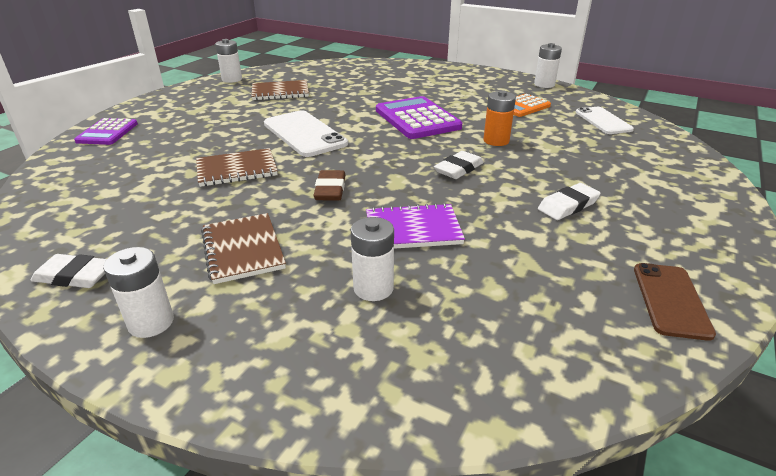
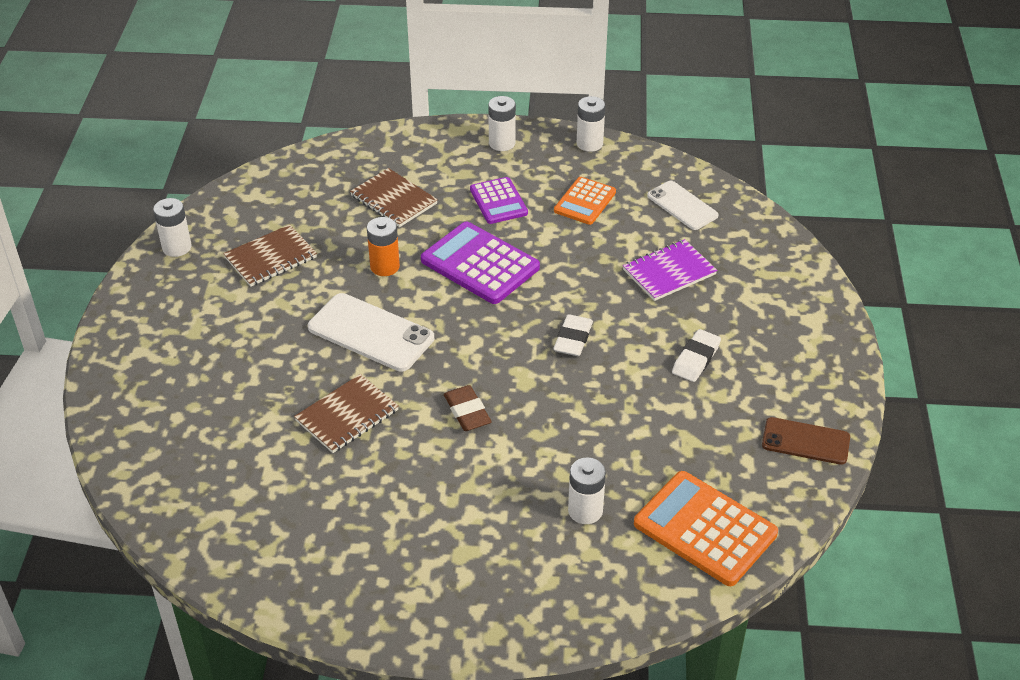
camera: 25 degrees left, 10 degrees up
(75, 276) = (327, 592): white eraser -> none
(107, 132) = (129, 406): purple calculator -> purple calculator (498, 201)
(151, 322) = (439, 605): white battery -> white battery (502, 143)
(243, 249) = (447, 512): brown notebook -> brown notebook (393, 200)
(413, 229) = (578, 436): purple notebook -> purple notebook (669, 272)
(496, 141) = (587, 279): orange battery -> orange battery (385, 266)
(499, 349) = (705, 529): none -> orange calculator
(671, 300) = (805, 441): brown phone -> brown phone turned 60 degrees counterclockwise

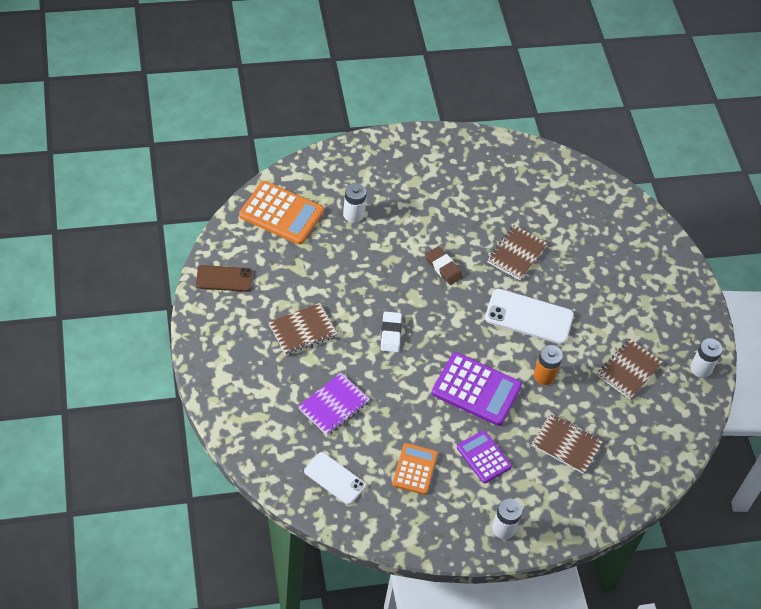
camera: 160 degrees right, 10 degrees up
(589, 143) = (428, 542): white battery -> none
(696, 359) = (302, 330): white eraser -> brown notebook

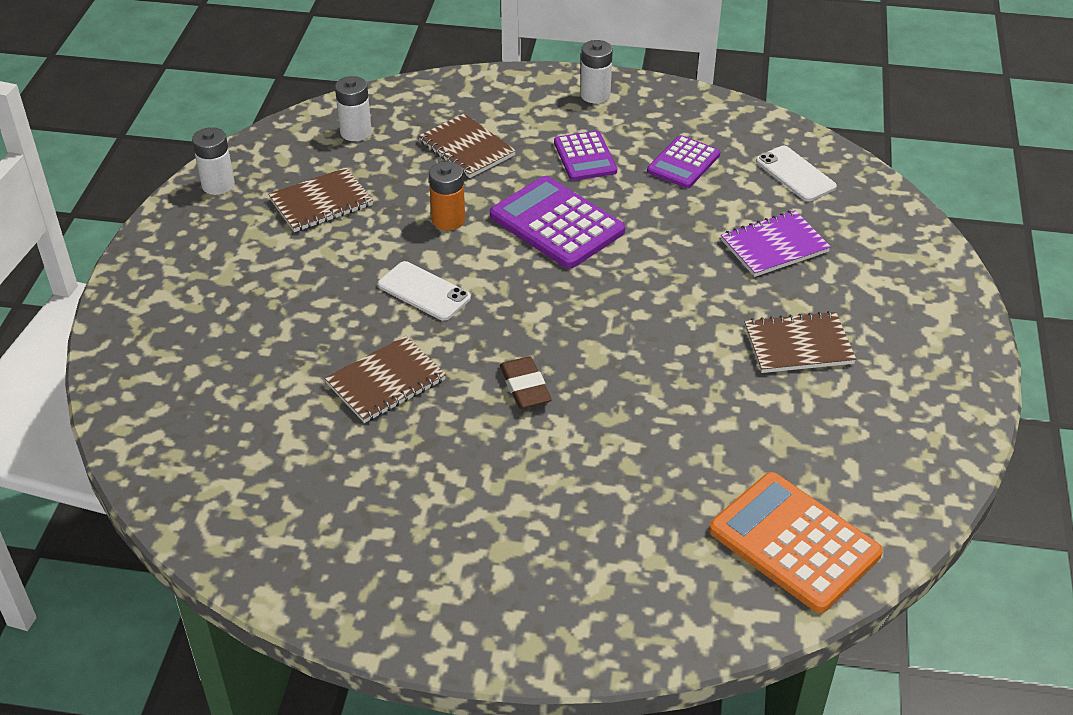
camera: 155 degrees left, 10 degrees down
(224, 279) = (922, 448): brown phone -> none
(353, 214) = (652, 510): white battery -> white battery (356, 132)
(390, 334) = (656, 313): white eraser -> none
(414, 469) = (683, 163): orange calculator -> purple calculator
(529, 317) = (424, 291): white phone -> white phone, size x0.65

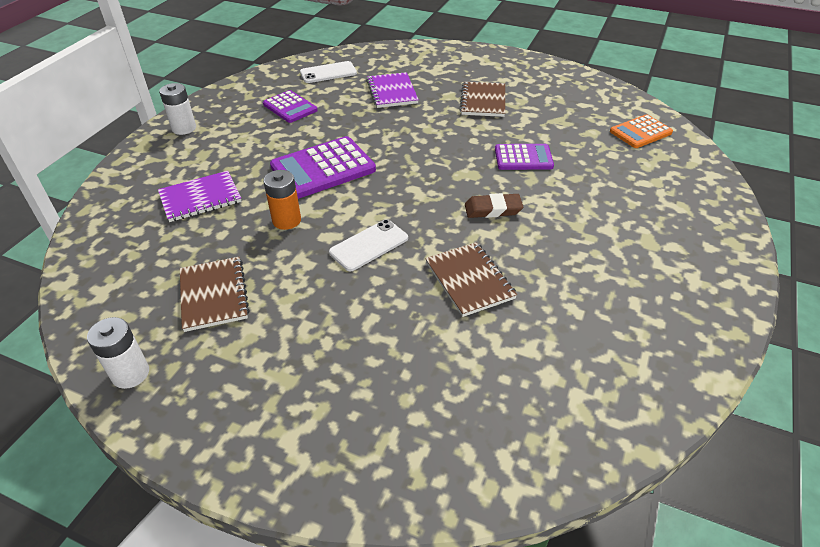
camera: 75 degrees left, 0 degrees up
(356, 132) = (124, 260): white battery -> none
(466, 148) = (200, 198): brown notebook -> purple notebook
(585, 157) = (254, 144): purple calculator -> purple calculator (523, 158)
(794, 542) = (640, 132): orange calculator -> orange calculator, size x0.62

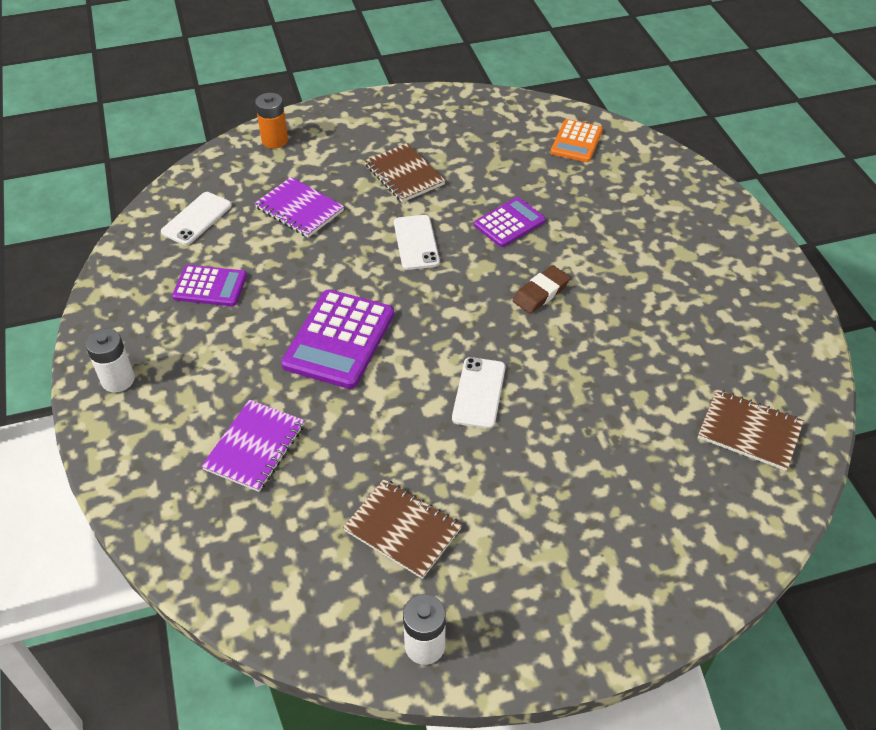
camera: 40 degrees left, 5 degrees up
(286, 220) = (374, 415): orange battery -> orange battery (275, 140)
(442, 140) = (416, 242): none -> white phone
(469, 280) = (594, 373): brown notebook -> brown notebook (749, 431)

